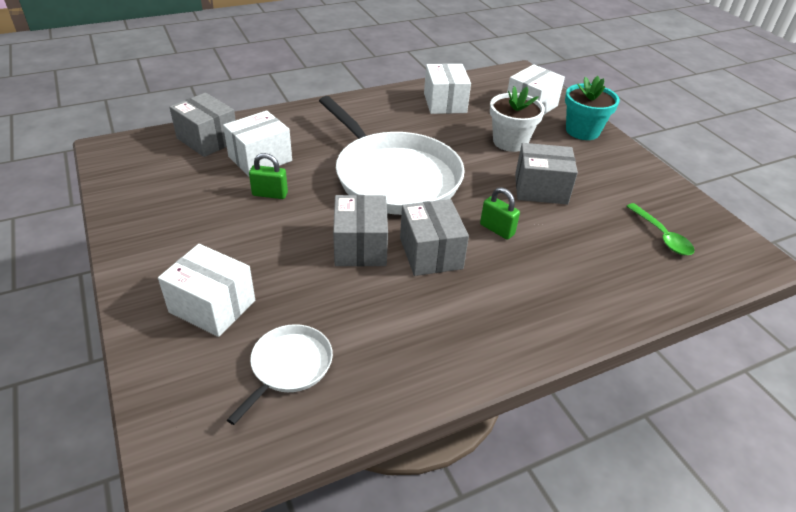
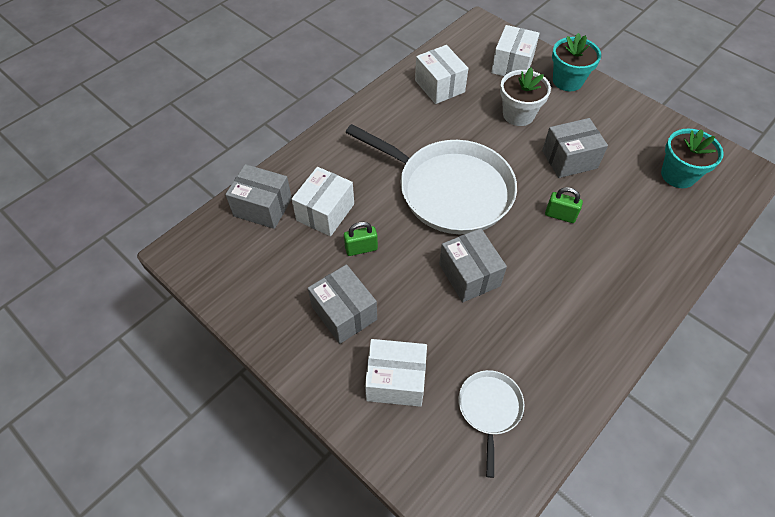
camera: 20 degrees left, 15 degrees up
(431, 253) = (525, 259): grey box -> grey box (344, 313)
(662, 236) = (678, 175): green spoon -> turquoise flower pot

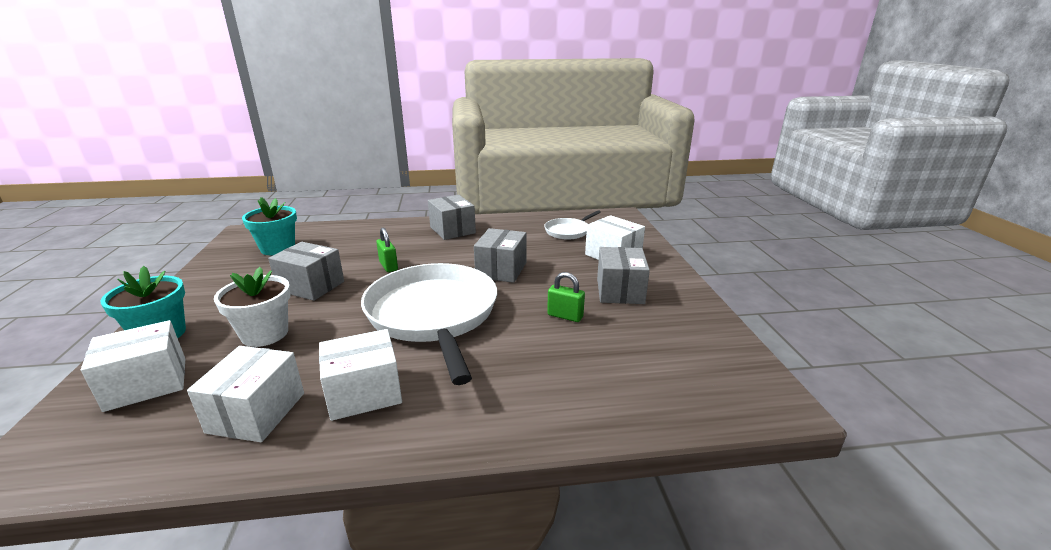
camera: 140 degrees left, 30 degrees down
(263, 207) = (641, 396): grey box -> grey box (452, 230)
(325, 212) = (570, 356): white box -> white box (364, 392)

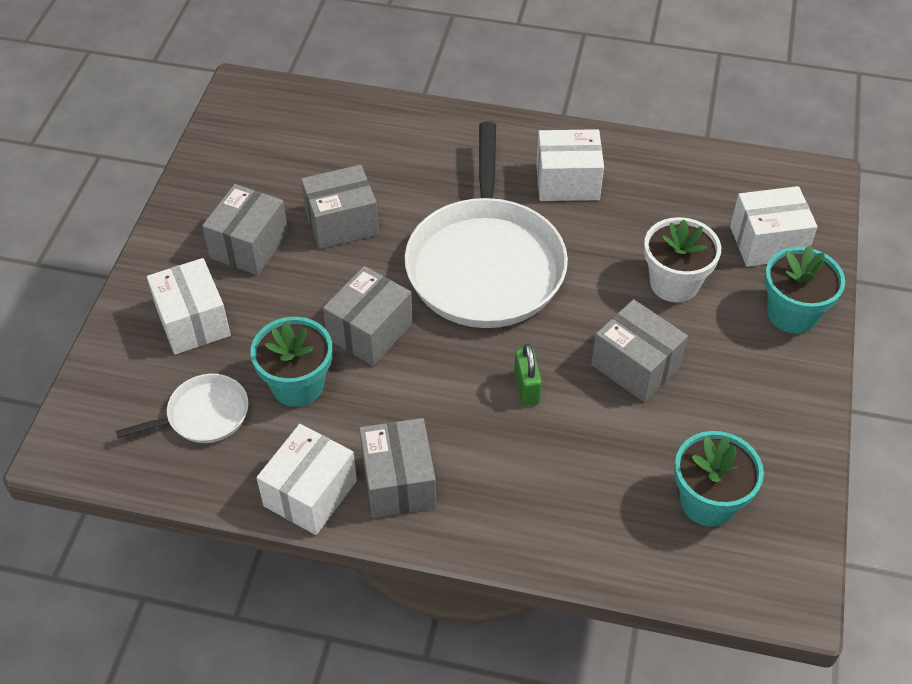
camera: 160 degrees left, 25 degrees up
(256, 412) = (656, 185): white box -> white box (310, 493)
(528, 246) = (297, 385): none -> turquoise flower pot
(565, 316) = (341, 223): green padlock -> grey box

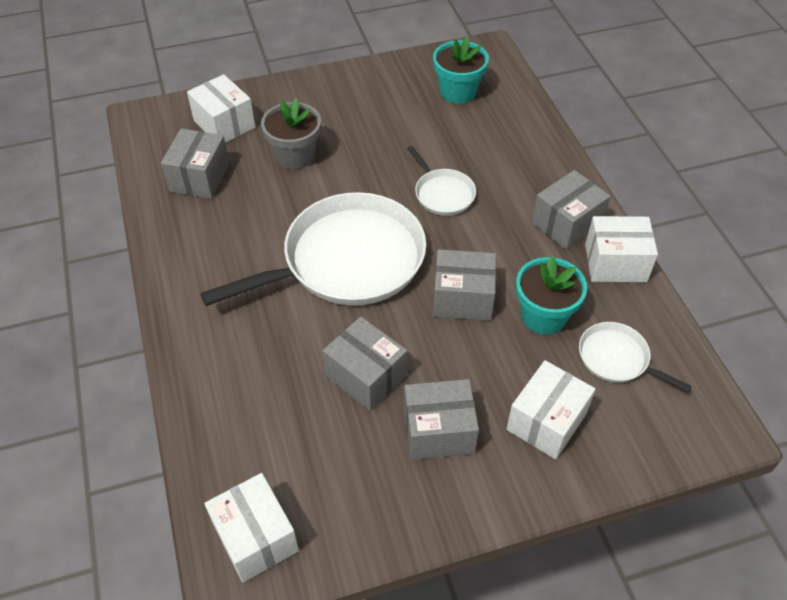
camera: 120 degrees left, 0 degrees up
(526, 388) = (442, 193): green padlock -> white pan
(567, 182) = (223, 248): white box -> white box (256, 537)
(635, 365) = (382, 150): grey box -> grey box (199, 178)
(674, 283) = (295, 156): white flower pot -> grey flower pot
(792, 313) = (285, 97): turquoise flower pot -> none

